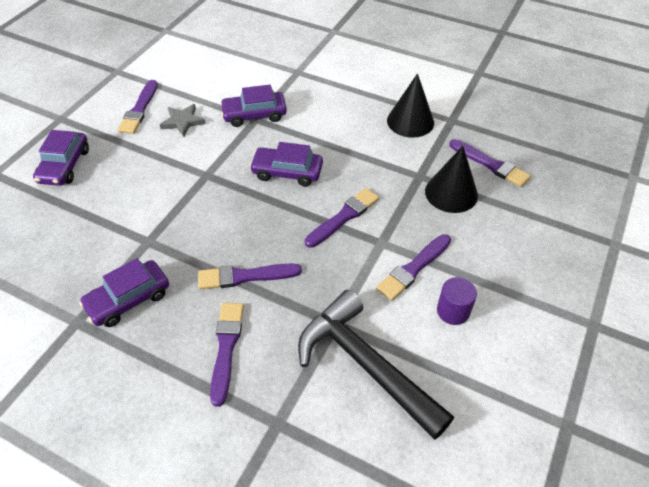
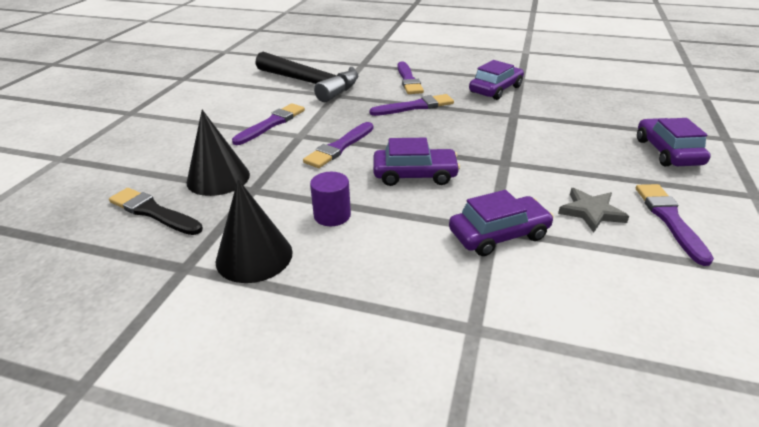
camera: 170 degrees right, 15 degrees down
(453, 311) = (242, 108): purple cylinder -> purple cylinder (332, 215)
(490, 164) = (153, 212): purple brush -> black brush

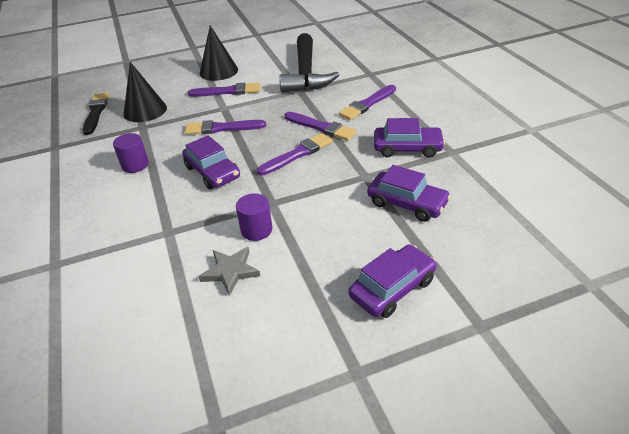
camera: 55 degrees right, 5 degrees up
(254, 256) = (76, 161): black cone -> black cone (218, 71)
(498, 234) = (163, 237): purple car -> purple car (407, 203)
(540, 181) = (256, 230): none -> purple cylinder
(670, 220) = (255, 320): purple brush -> purple brush (297, 154)

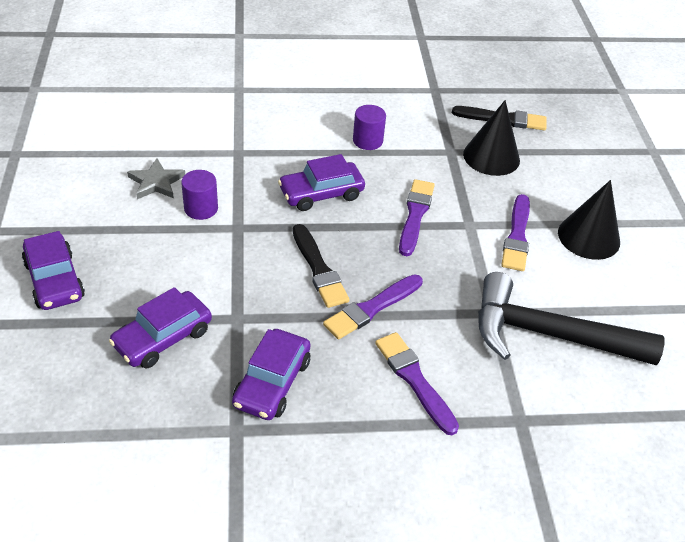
camera: 100 degrees right, 5 degrees up
(297, 154) = (319, 269): purple brush -> black brush

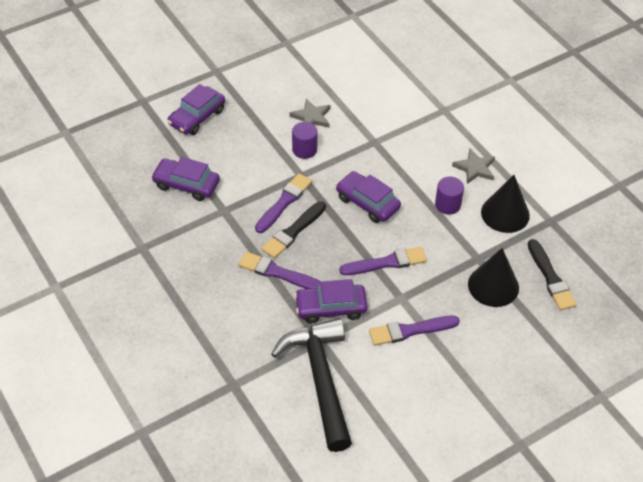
camera: 65 degrees right, 5 degrees up
(272, 383) = (185, 249): purple car -> purple car (331, 308)
(334, 104) = (475, 168): none -> grey star
(414, 380) = (231, 317): purple brush -> purple brush (284, 202)
(588, 237) = (445, 377): black cone -> black cone (505, 213)

